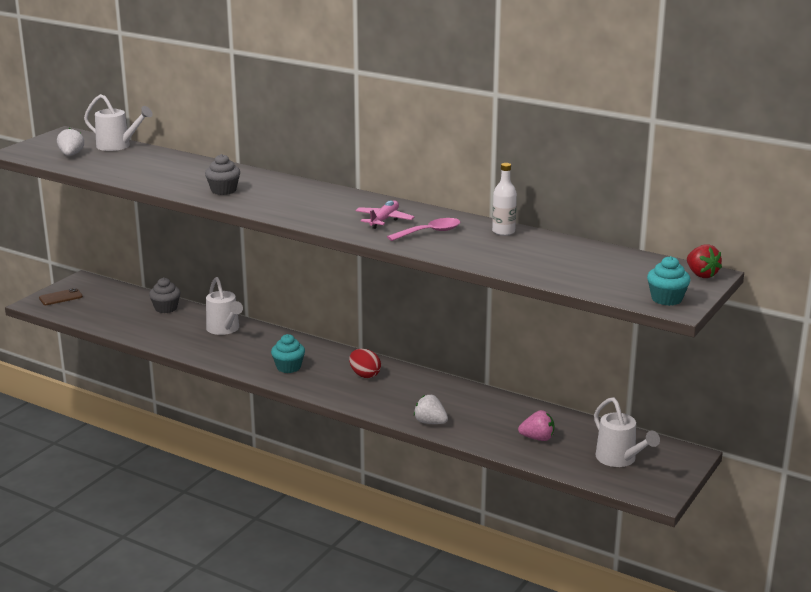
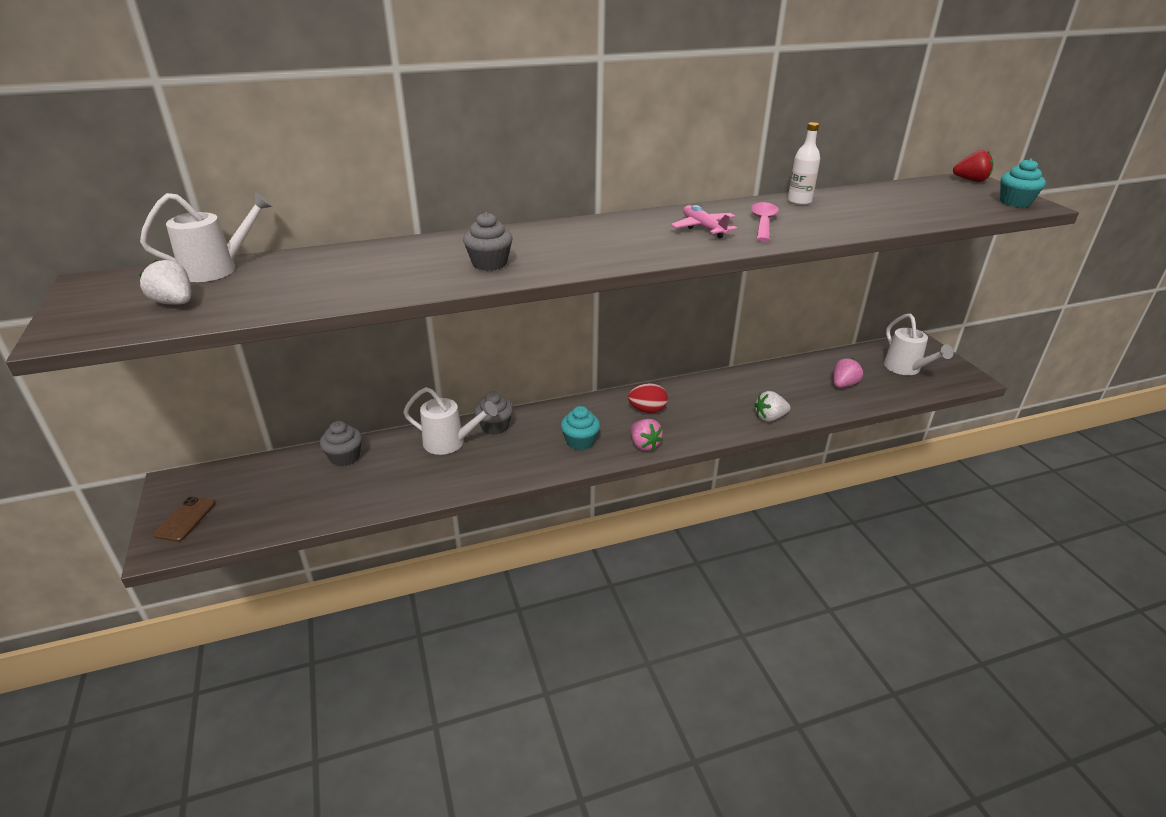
camera: 50 degrees left, 10 degrees up
(263, 335) = (495, 426): none -> grey cupcake
(318, 389) = (644, 445): none -> pink strawberry
(619, 459) = (906, 369): white watering can -> white watering can turned 60 degrees clockwise

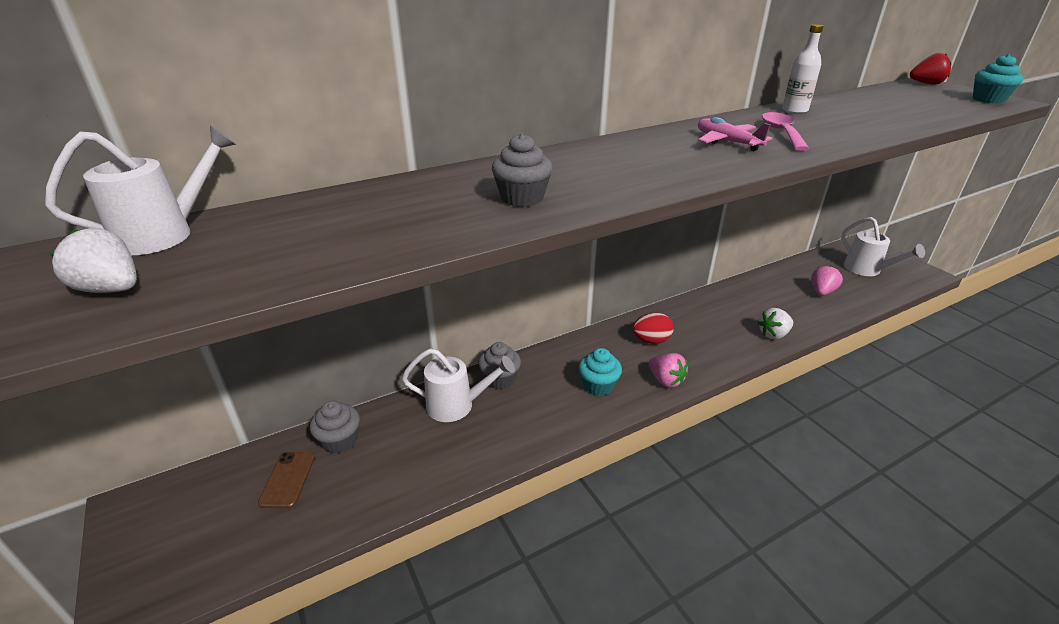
camera: 10 degrees left, 0 degrees up
(185, 519) = (151, 560): brown phone -> brown phone (288, 479)

